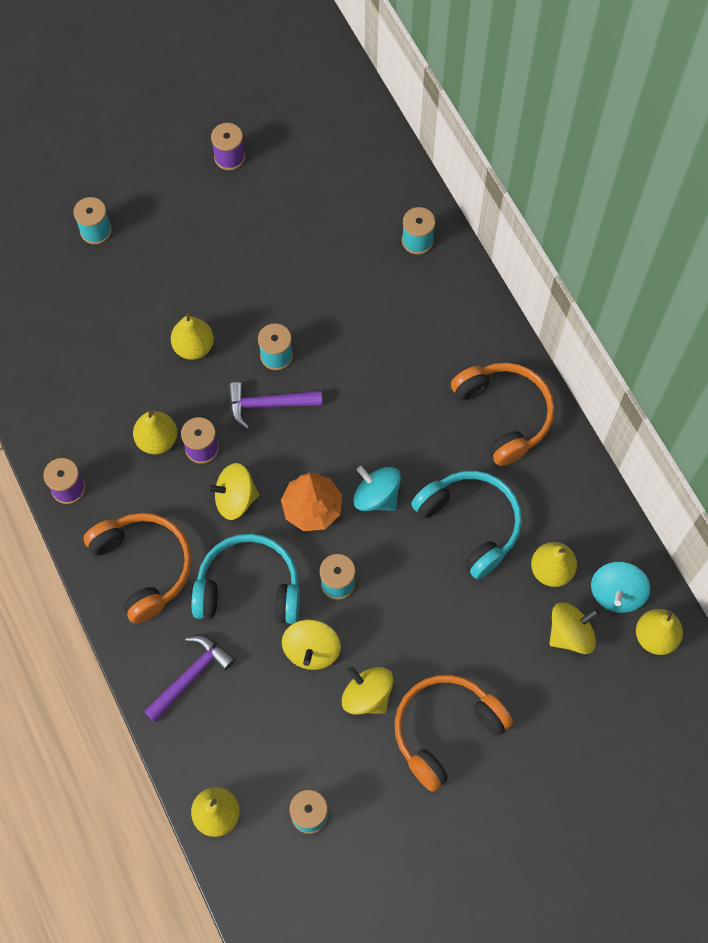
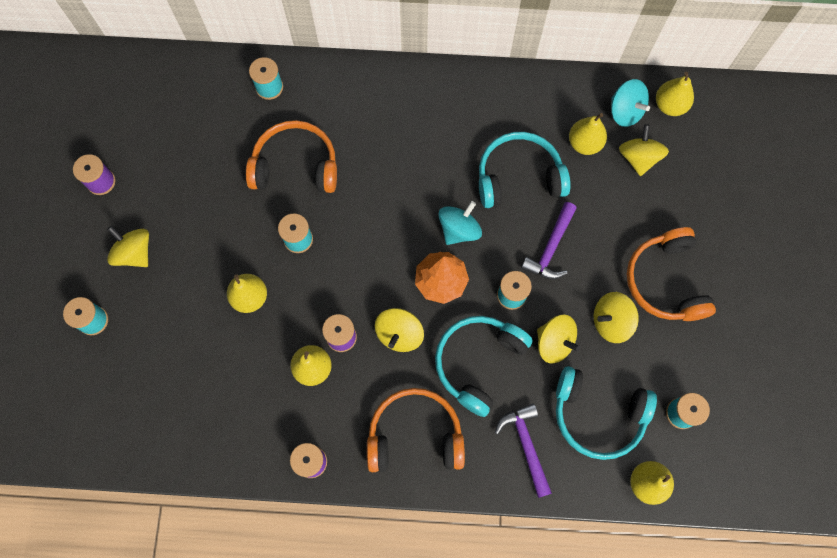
camera: 60 degrees left, 5 degrees up
(178, 226) = (135, 253): none -> yellow spinning top
(261, 730) = (597, 414): none -> turquoise headphones
(268, 404) = (335, 267): purple hammer -> purple hammer (550, 248)
(376, 496) = (459, 230): turquoise spinning top -> turquoise spinning top turned 150 degrees clockwise
(504, 415) = (448, 107): orange headphones -> orange headphones (295, 166)

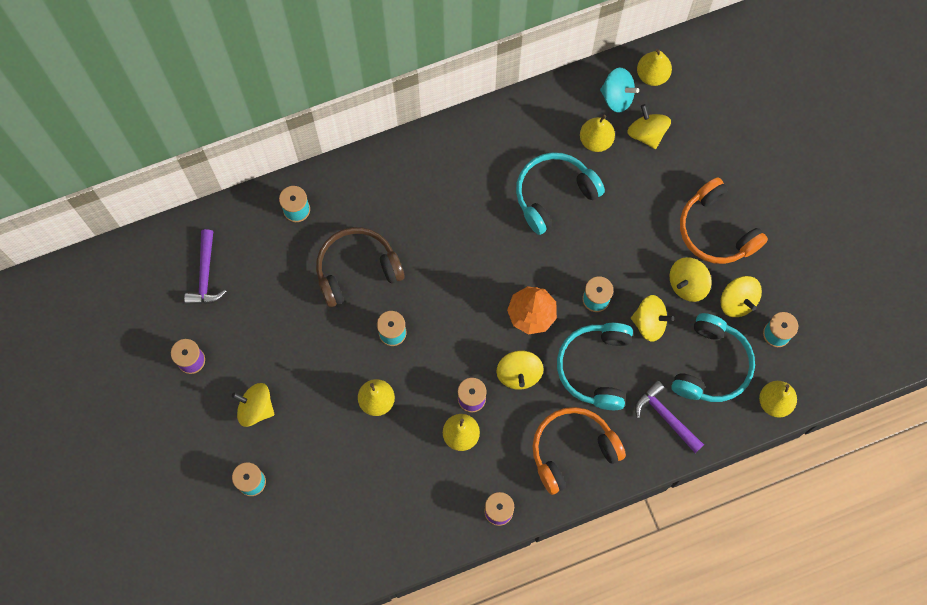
camera: 25 degrees left, 0 degrees up
(295, 166) = (357, 270): orange headphones -> brown headphones
(459, 230) = (525, 263): turquoise spinning top -> none
(550, 248) = (609, 244): purple hammer -> purple hammer (205, 275)
(597, 414) = (711, 365): turquoise headphones -> turquoise headphones turned 60 degrees counterclockwise
(654, 362) = (737, 301): none -> yellow spinning top

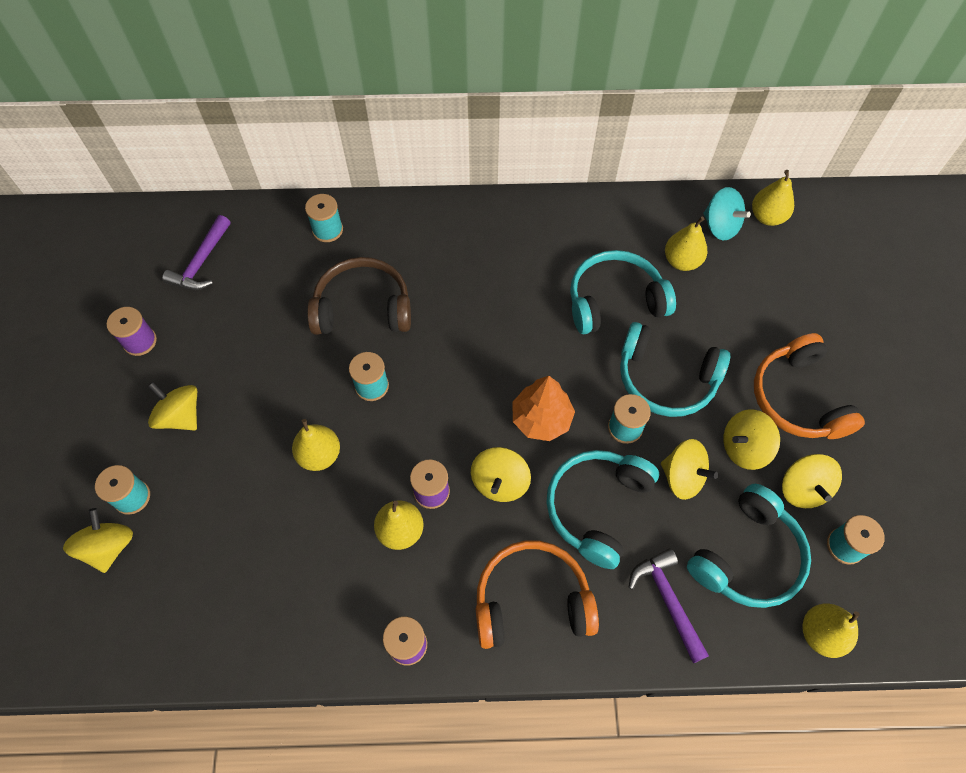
camera: 20 degrees right, 10 degrees down
(614, 248) = (666, 378): none -> turquoise headphones
(647, 133) = (743, 271): yellow spinning top -> yellow spinning top (109, 547)

